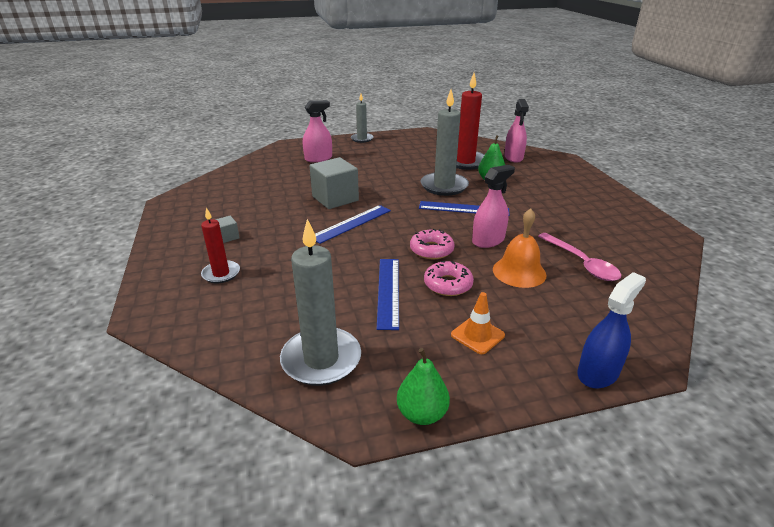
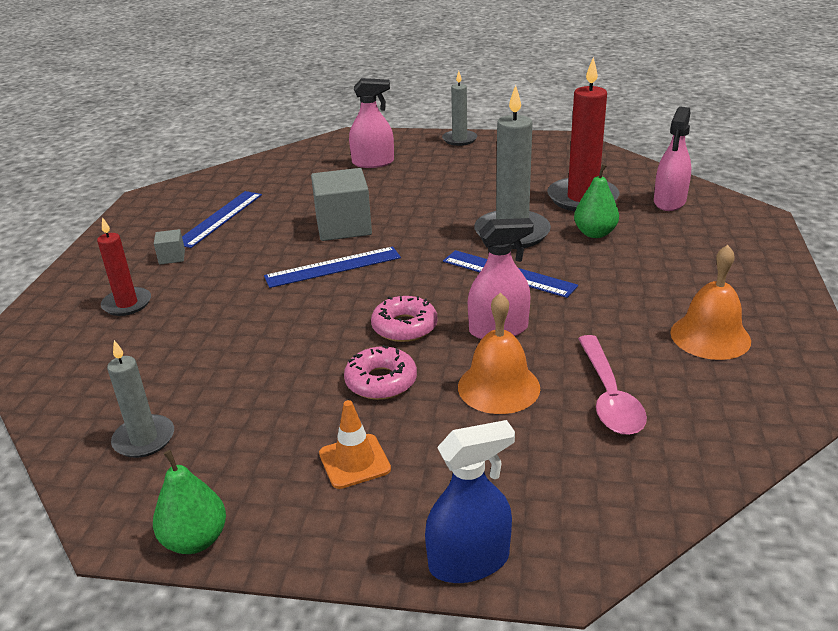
camera: 25 degrees right, 0 degrees up
(321, 359) = (144, 439): grey candle -> grey candle, size x0.58
(388, 291) = (296, 373): blue ruler -> blue ruler (219, 218)
(600, 222) = (710, 336): none -> orange bell

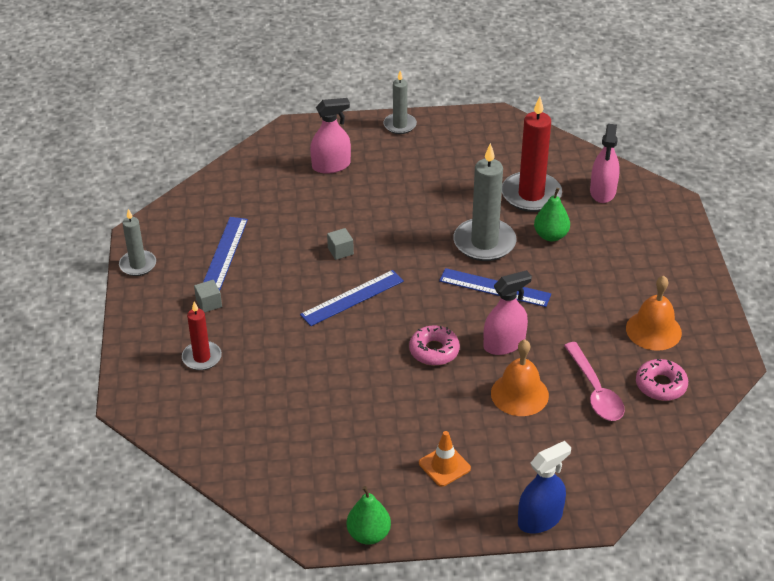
camera: 15 degrees left, 10 degrees up
(144, 439) = (292, 472): grey candle -> grey candle (138, 265)
(343, 227) = (340, 251): grey cube -> grey cube, size x0.46
(381, 381) = (436, 401): pink donut -> pink donut (660, 385)

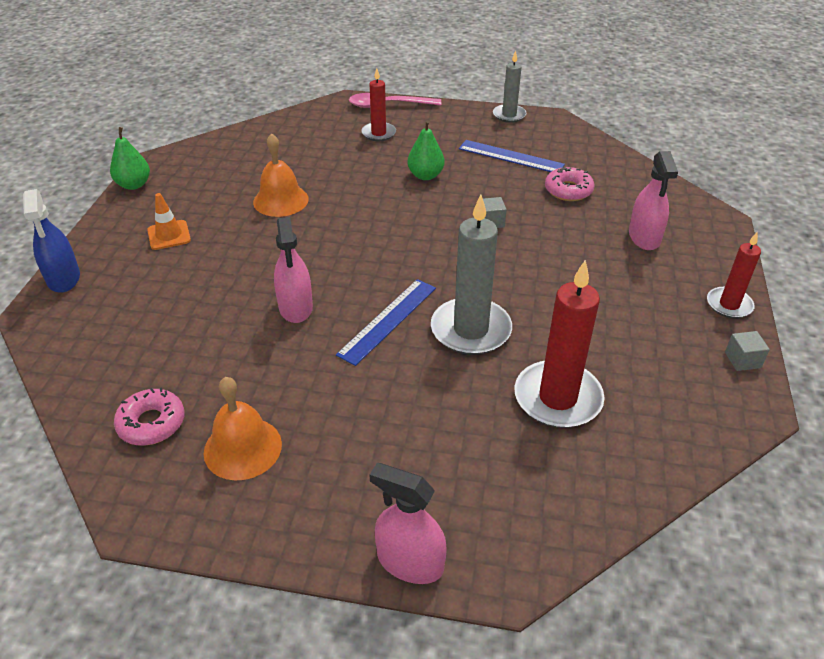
camera: 105 degrees right, 0 degrees up
(209, 303) = (444, 142): grey cube -> grey cube (742, 360)
(352, 298) = (416, 218): blue ruler -> none
(400, 125) = (729, 305): grey candle -> red candle
(434, 351) = (314, 256): pink donut -> pink donut (568, 190)
(519, 394) = (219, 301): orange bell -> orange bell (280, 200)
(551, 236) = (465, 395): green pear -> green pear (425, 175)
(595, 391) = (183, 361): pink spoon -> pink spoon (388, 105)
(603, 191) = (549, 484): pink spray bottle -> pink spray bottle (410, 562)

